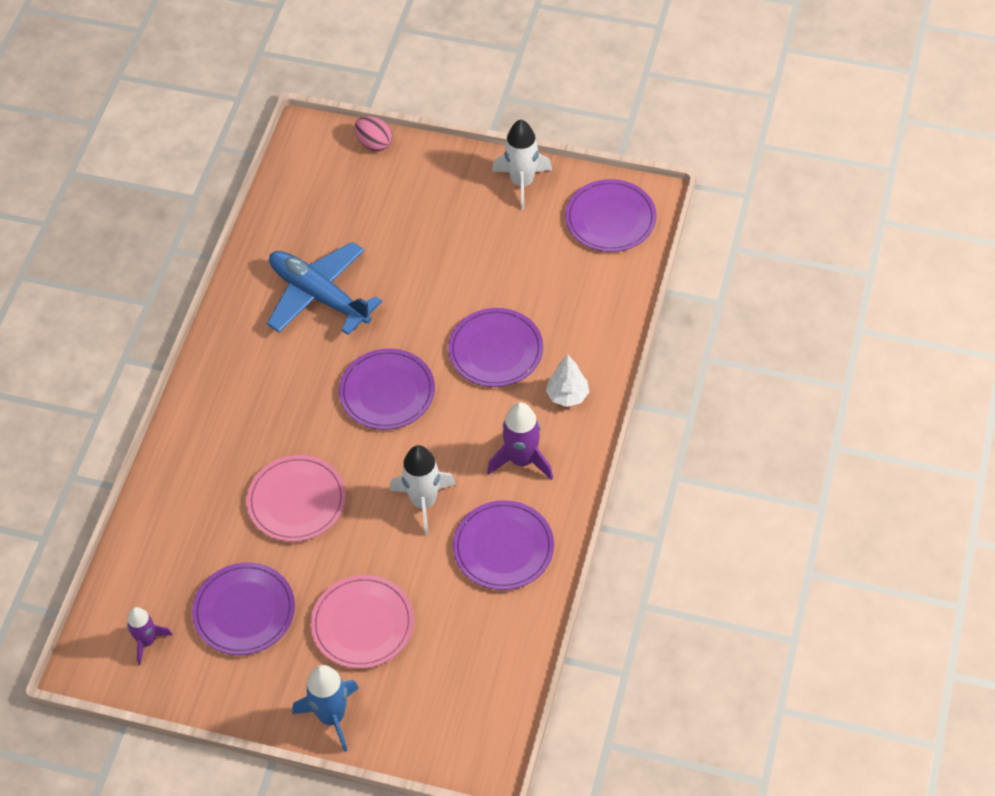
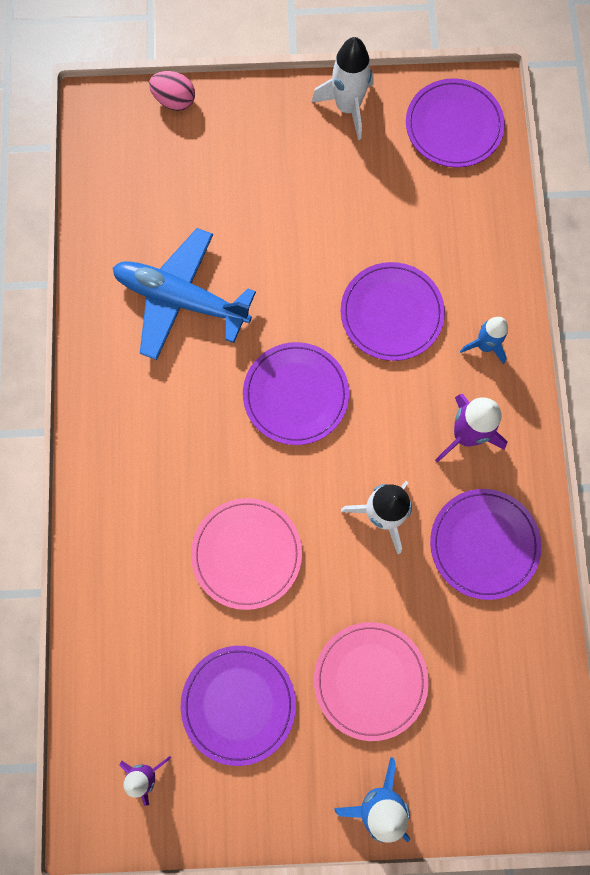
camera: 20 degrees left, 20 degrees up
(567, 395) = (484, 345): white tree -> blue rocket

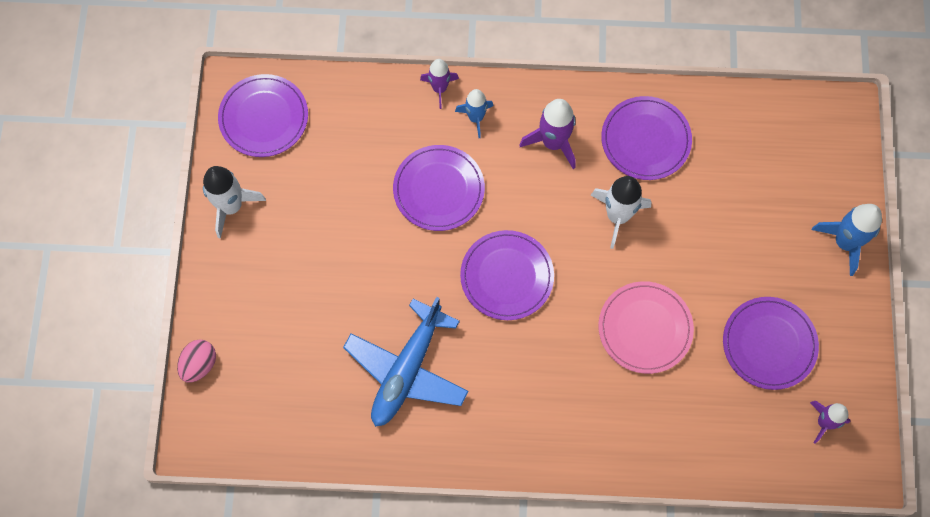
camera: 85 degrees left, 5 degrees down
(370, 680) = (752, 239): pink plate -> none
(515, 303) = (439, 88): none -> purple rocket

